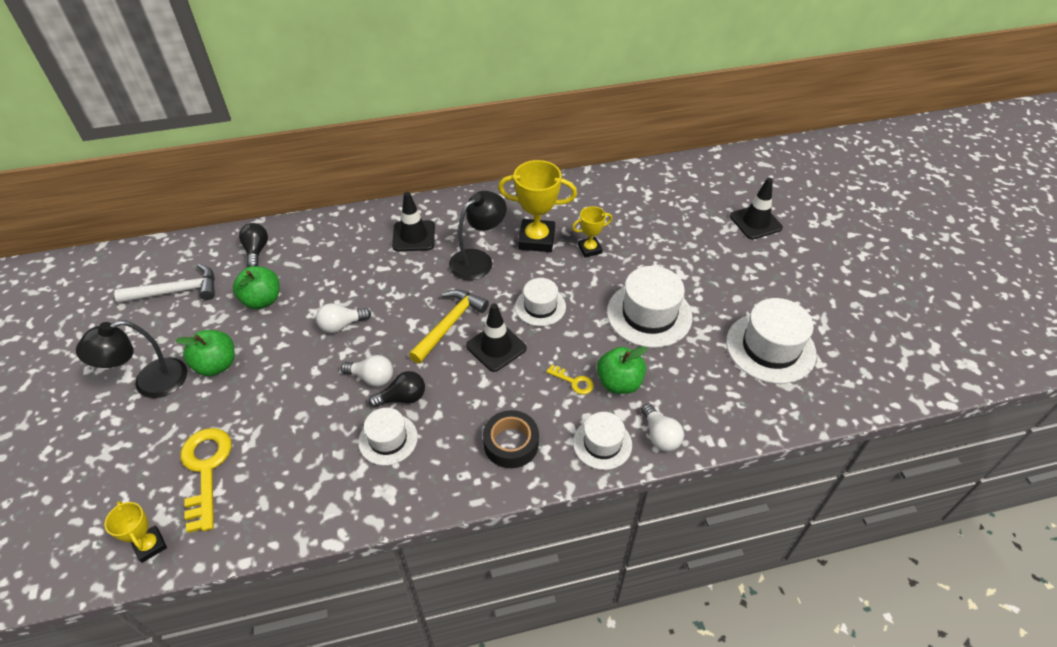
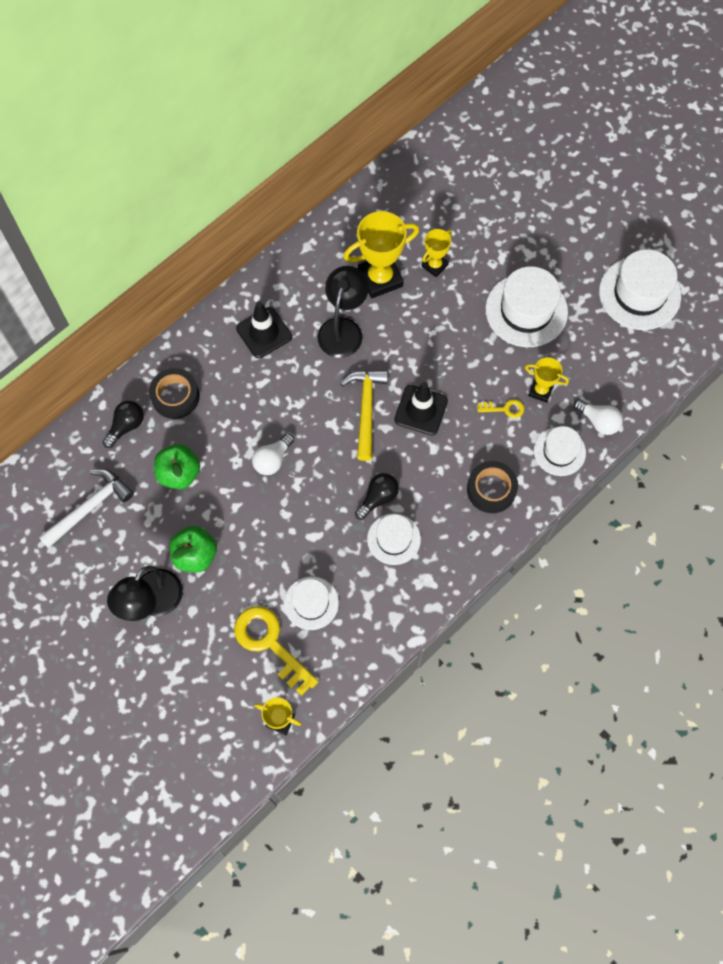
camera: 30 degrees left, 20 degrees up
(256, 251) = (126, 426): black light bulb -> black light bulb turned 75 degrees clockwise
(310, 248) = (175, 396): none -> black tape
(372, 378) = (339, 494): white light bulb -> none
(540, 306) = (431, 350): white hat -> white hat (311, 603)
(619, 383) = (540, 390): green apple -> yellow trophy
(755, 222) = (562, 160): black traffic cone -> none

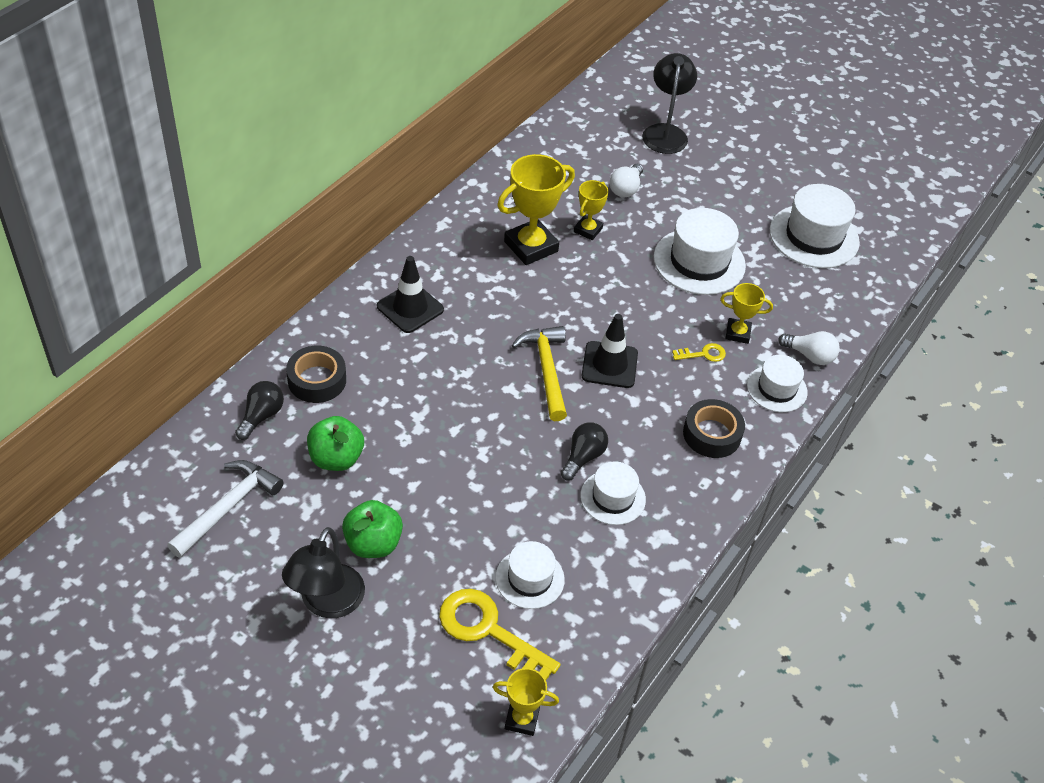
camera: 15 degrees left, 20 degrees down
(272, 460) = (448, 432): white light bulb -> white light bulb (626, 189)
(343, 329) = (500, 296): black lamp -> black lamp (665, 132)

